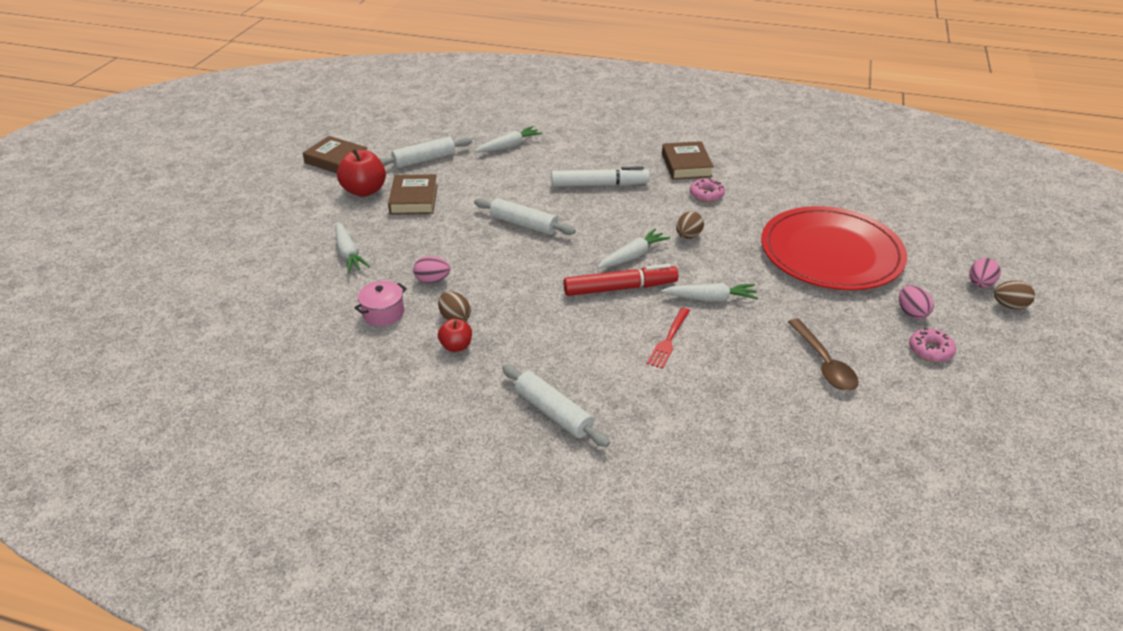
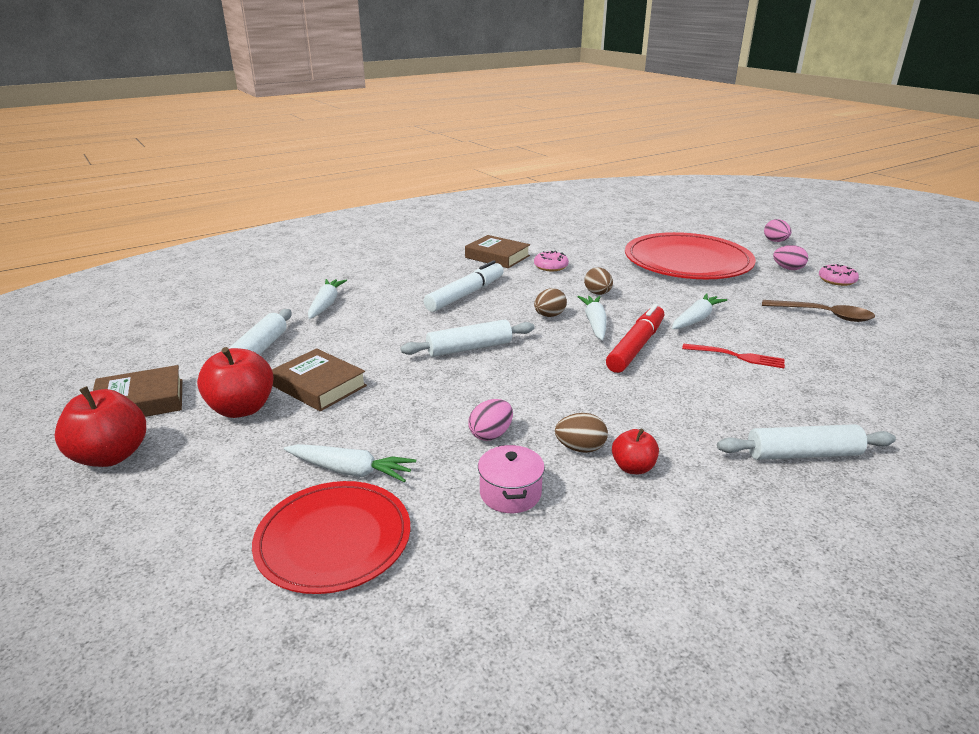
camera: 50 degrees left, 10 degrees down
(289, 183) = (111, 456): none -> red apple
(293, 278) = (333, 539): none -> red plate
(669, 340) = (737, 356): red fork -> red fork turned 45 degrees counterclockwise
(1009, 306) = (807, 244): brown egg -> brown egg (549, 316)

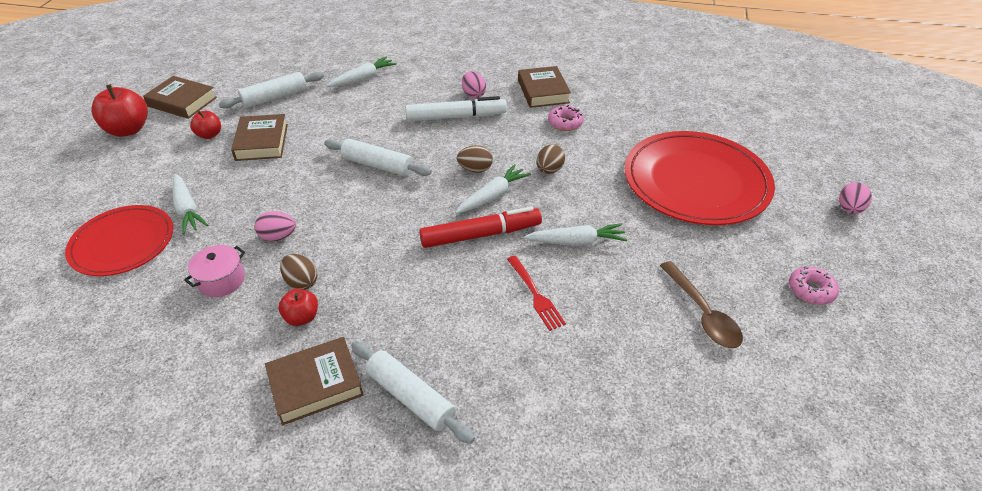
camera: 45 degrees right, 15 degrees up
(242, 409) = (209, 135): red apple -> red apple, size x0.57
(737, 496) = (315, 384): none -> brown book
(788, 269) = (785, 247): pink egg -> pink egg (473, 94)

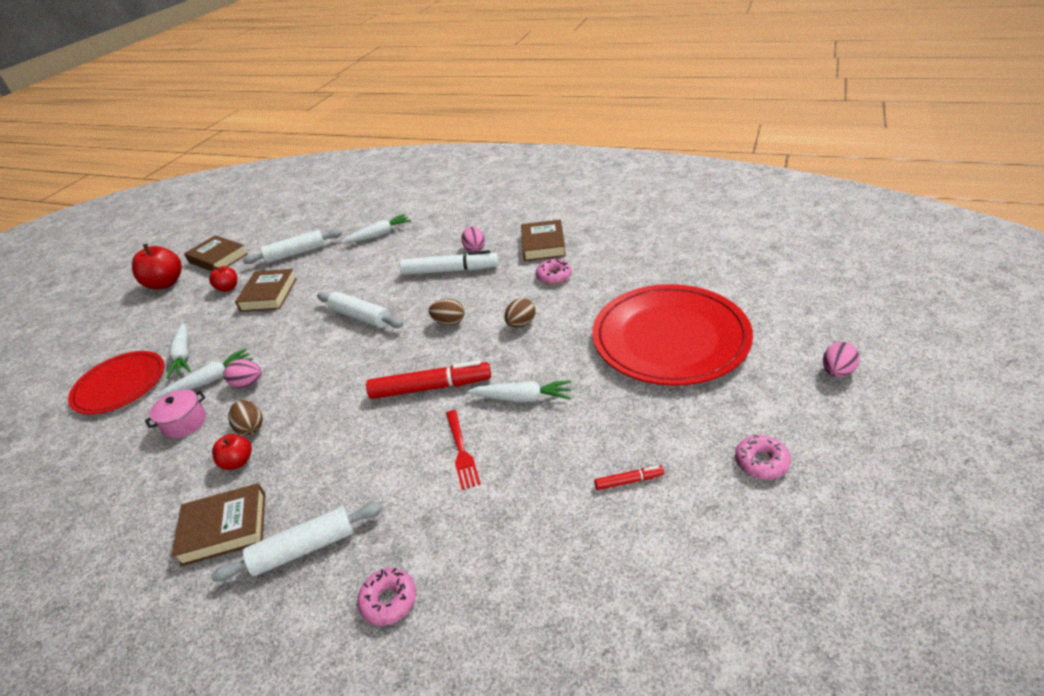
camera: 15 degrees right, 5 degrees down
(411, 397) = (304, 548): white rolling pin -> white rolling pin turned 75 degrees counterclockwise
(493, 196) = (456, 349): white carrot -> white carrot (211, 380)
(517, 437) = (389, 600): none -> pink donut
(702, 313) = (629, 481): brown spoon -> red marker

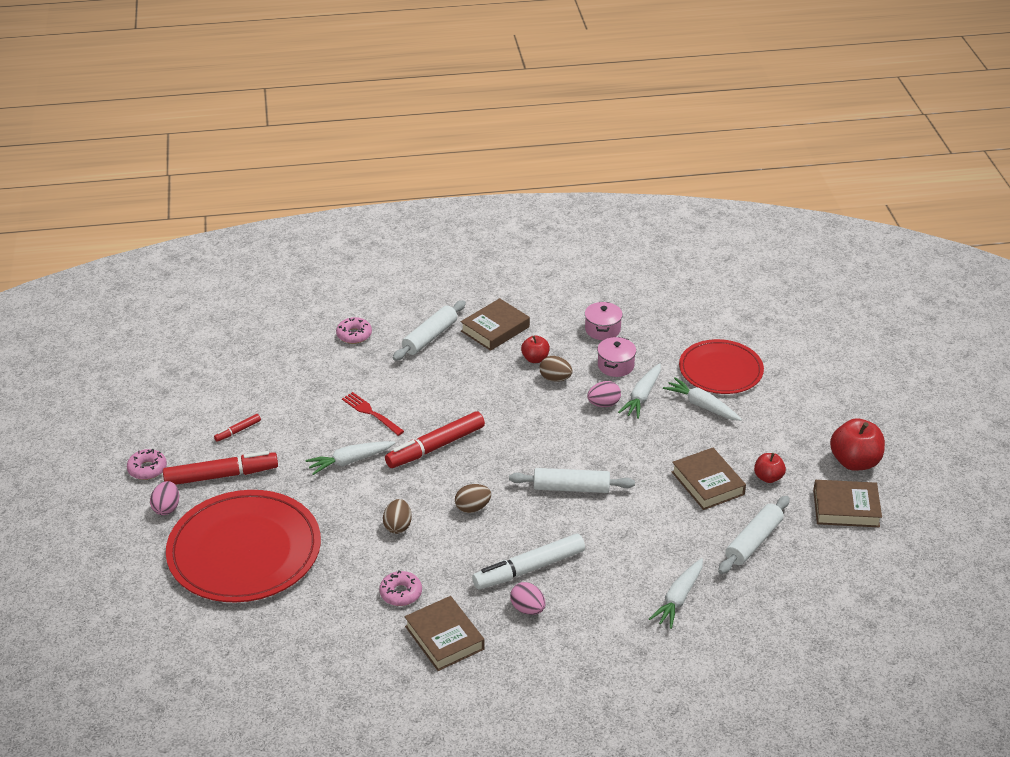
camera: 145 degrees right, 0 degrees up
(133, 476) = (602, 329): none -> pink pot
(669, 424) = (221, 476): none -> red marker
(837, 372) = (91, 557): pink egg -> pink egg (167, 508)

